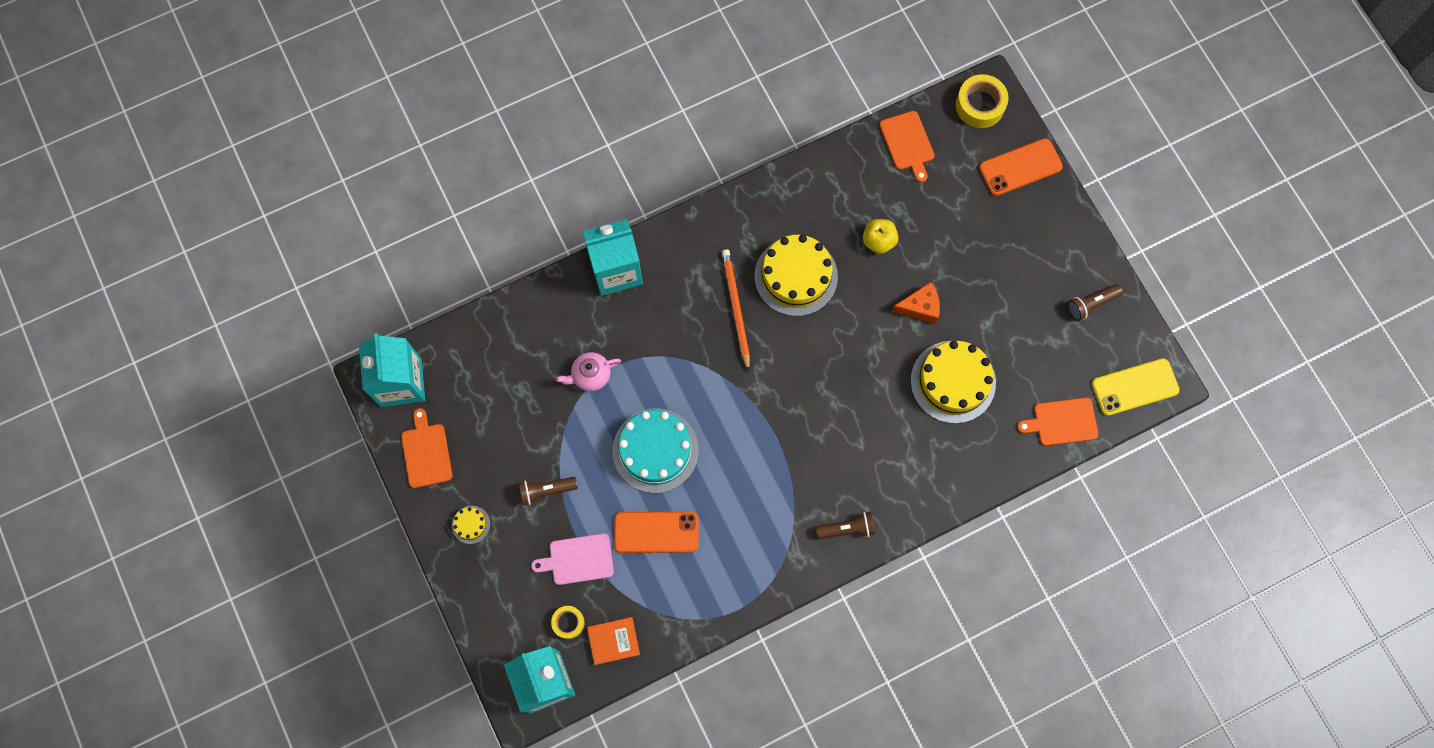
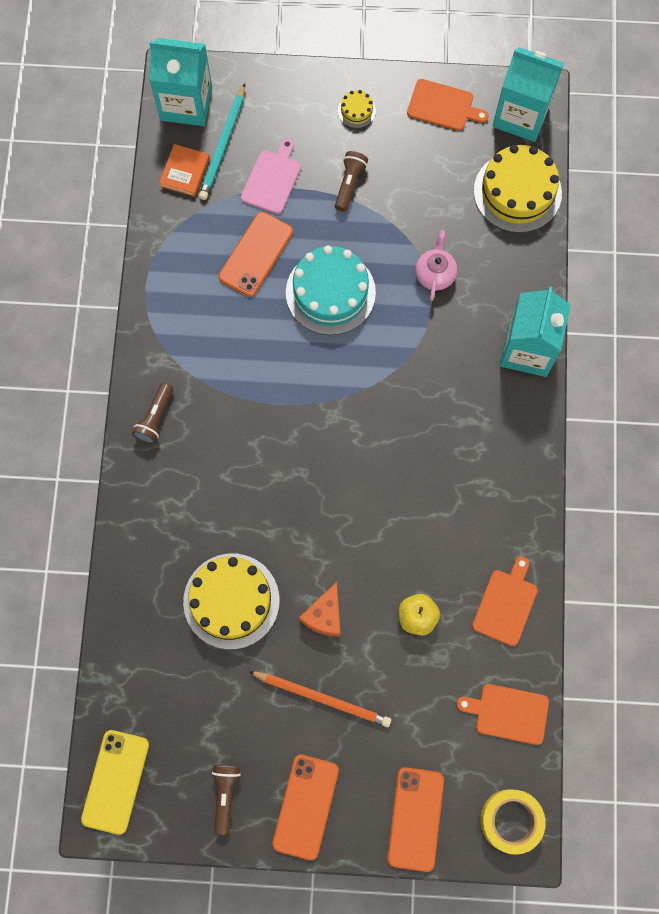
camera: 120 degrees right, 0 degrees up
(568, 622) = (223, 145): yellow tape -> turquoise pencil
(735, 308) = (426, 438): orange pencil -> orange pencil (322, 698)
(796, 276) = (426, 513): yellow cake -> yellow cake (517, 192)
(1062, 245) = (305, 806): none -> orange phone
(1062, 422) = (127, 683): orange cutting board -> orange cutting board (506, 604)

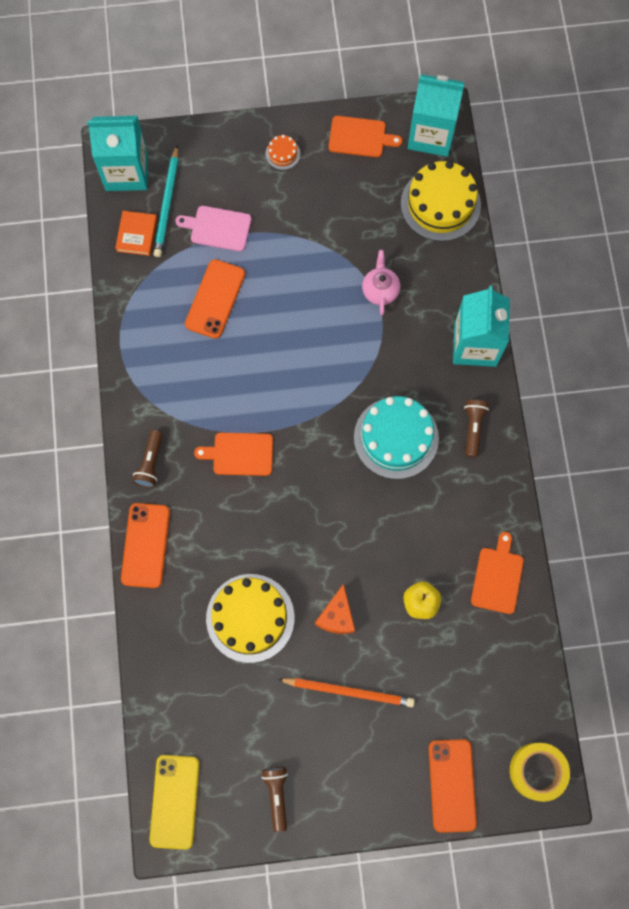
camera: 10 degrees left, 0 degrees up
(272, 179) = (217, 228): pink cutting board -> pink cutting board turned 90 degrees counterclockwise
(305, 806) = (351, 792): orange phone -> orange phone (145, 545)
(330, 292) = (289, 322): turquoise cake -> turquoise cake (396, 437)
(349, 184) = (288, 221): brown flashlight -> brown flashlight (473, 428)
(356, 111) = (282, 154): yellow cake -> orange cake
(508, 713) = (517, 675): orange cutting board -> orange cutting board (239, 454)

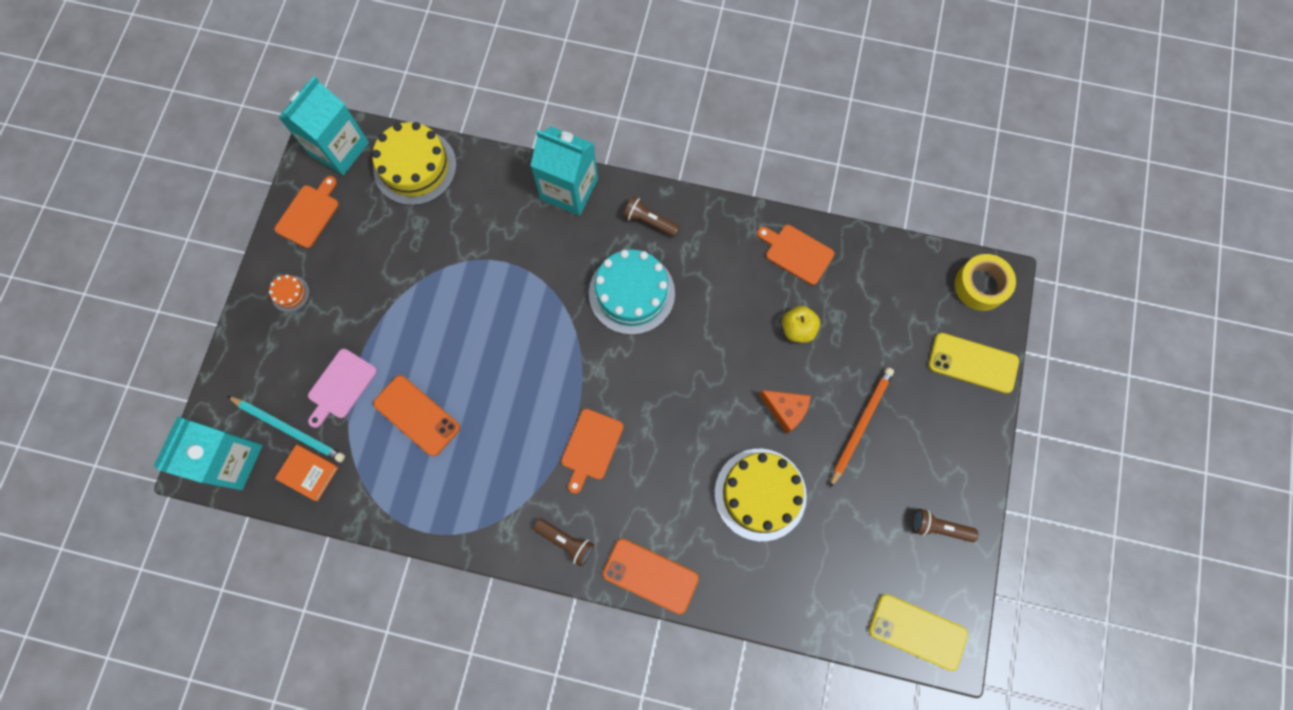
camera: 70 degrees left, 0 degrees up
(380, 290) = (478, 253): pink teapot -> none
(452, 785) = (973, 363): orange phone -> yellow phone

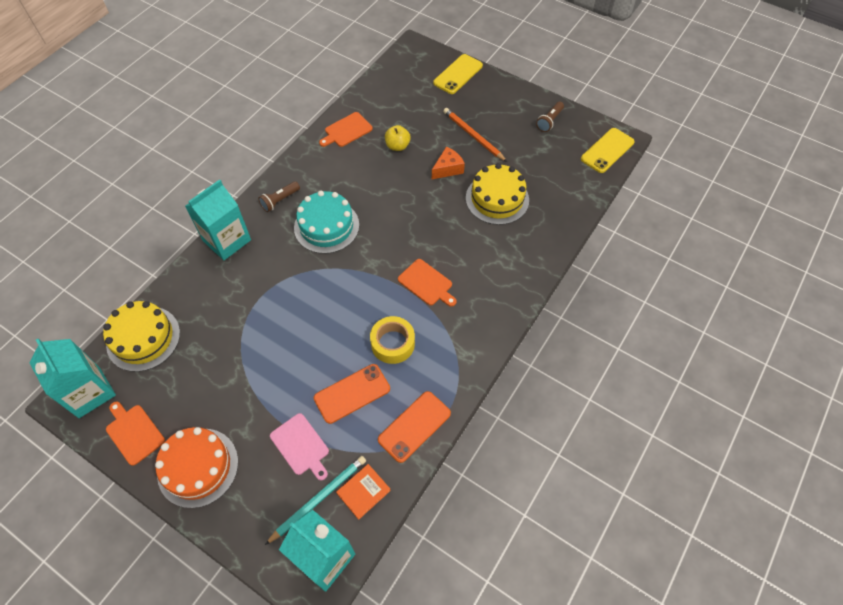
camera: 70 degrees left, 15 degrees down
(290, 293) = (198, 467): orange cake -> orange cake, size x2.27
(566, 541) = (488, 319): brown flashlight -> none
(650, 576) = (529, 275): orange phone -> orange phone (414, 426)
(980, 286) = (413, 56): yellow tape -> yellow tape (393, 343)

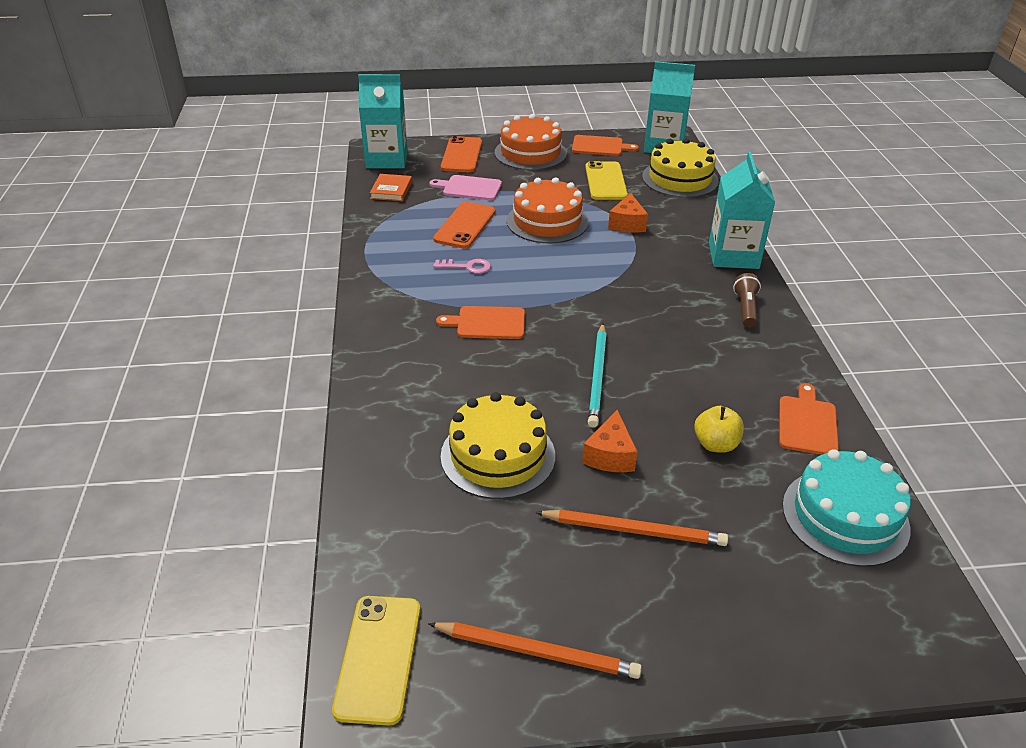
camera: 140 degrees right, 20 degrees down
(245, 314) = (627, 224): none -> orange cheese
(292, 356) = (547, 221): none -> orange cake
(319, 498) = (422, 175): turquoise pencil -> turquoise pencil (597, 376)
(326, 226) = (661, 314): turquoise cake -> turquoise cake (845, 516)
(393, 343) = (467, 267): yellow tape -> pink key
(414, 426) = (386, 232): orange phone -> orange phone (461, 155)
(458, 74) = (804, 642): yellow phone -> yellow phone (605, 181)
(549, 121) = (537, 652): brown flashlight -> orange pencil

